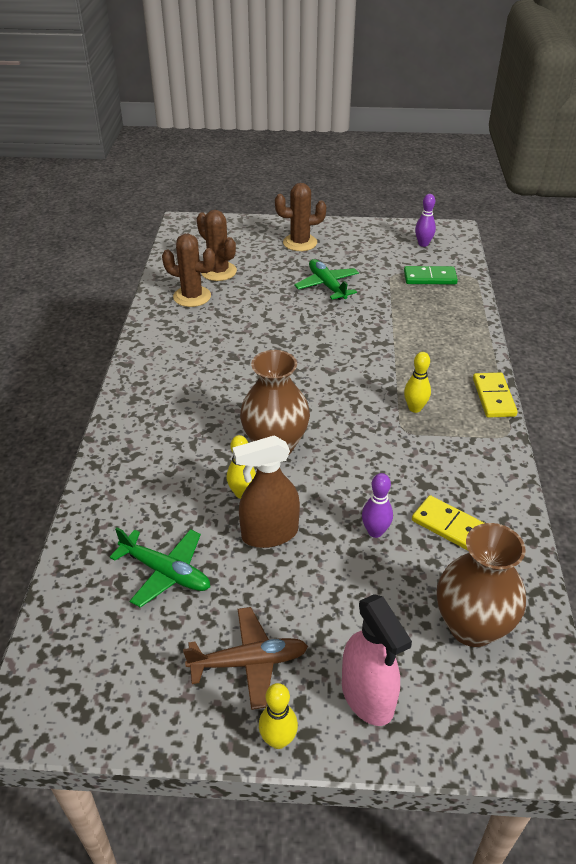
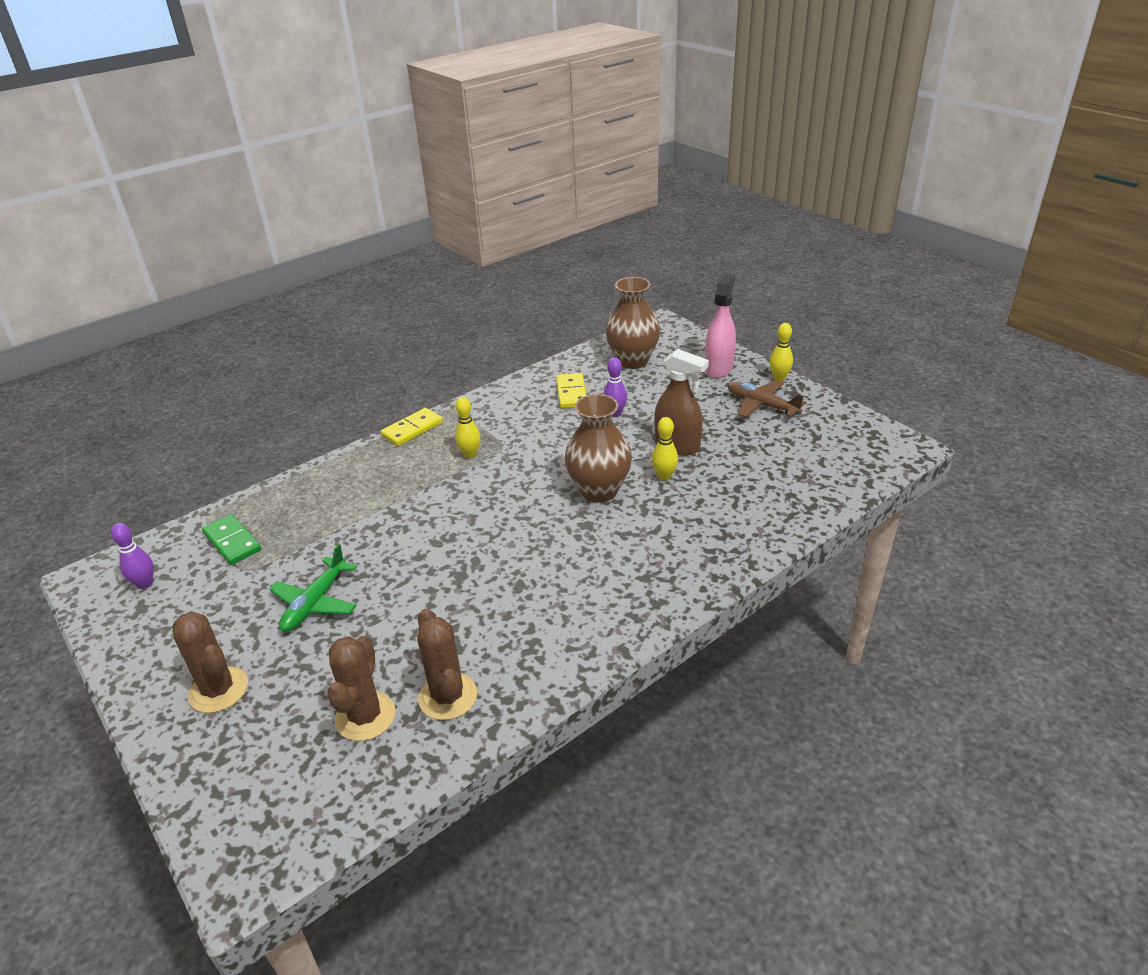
camera: 130 degrees left, 5 degrees down
(166, 572) = (766, 464): green plane -> none

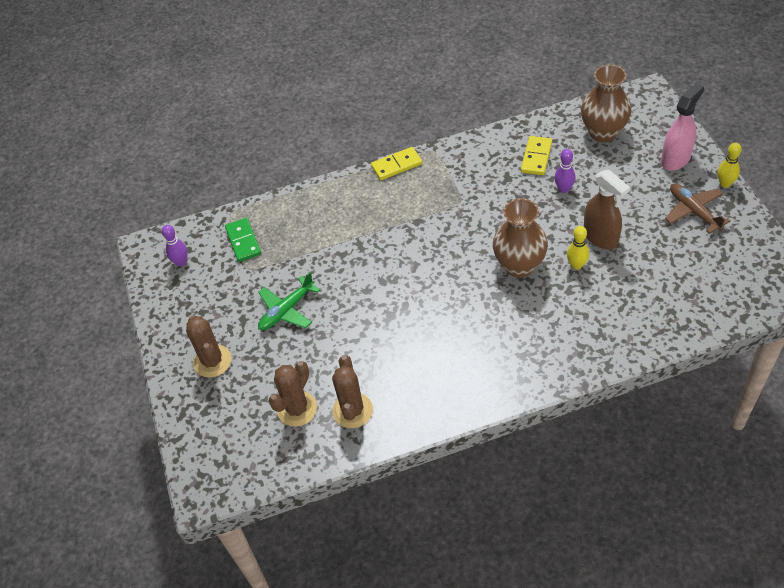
camera: 25 degrees right, 15 degrees up
(470, 454) = (433, 203): yellow bowling pin -> none

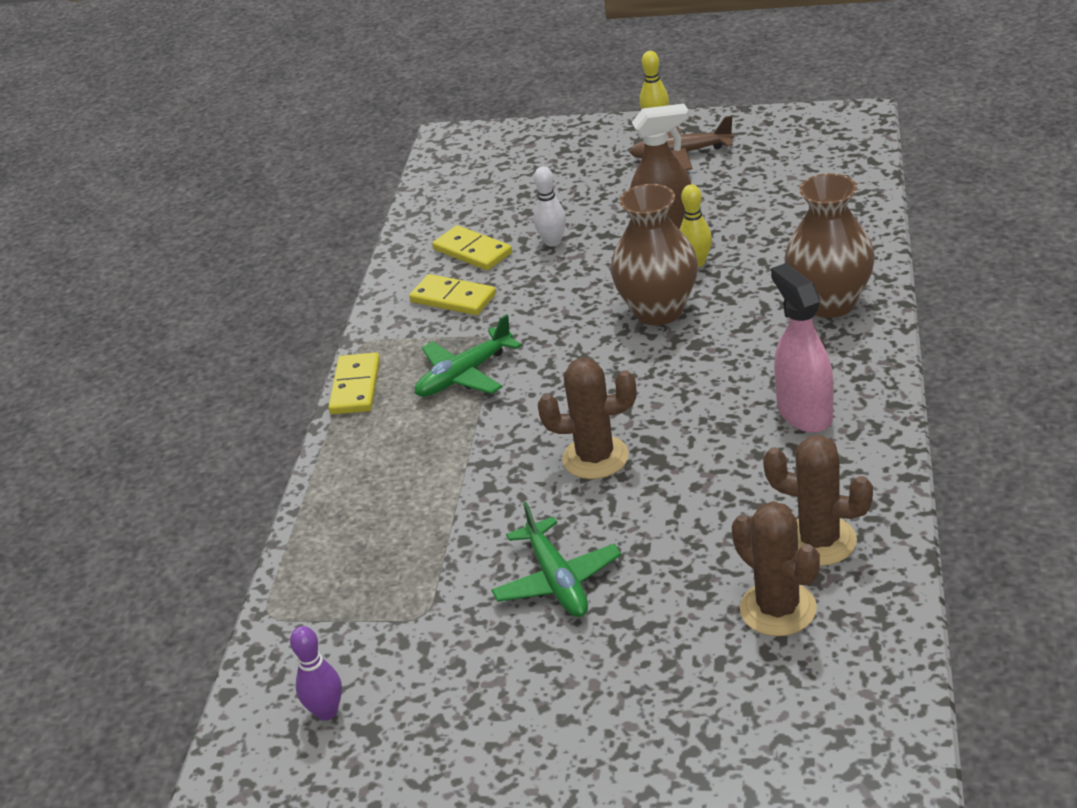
camera: 65 degrees left, 15 degrees down
(212, 361) = (602, 707): brown cactus -> brown cactus (595, 458)
(243, 241) = (353, 609): green domino -> none
(424, 205) = (464, 375): none -> green plane
(488, 169) = (453, 298): none -> yellow domino
(564, 189) = (553, 242): purple bowling pin -> white bowling pin
(603, 132) = (483, 188): brown vase -> brown vase (830, 303)
(675, 159) = (583, 146): pink spray bottle -> pink spray bottle (804, 413)

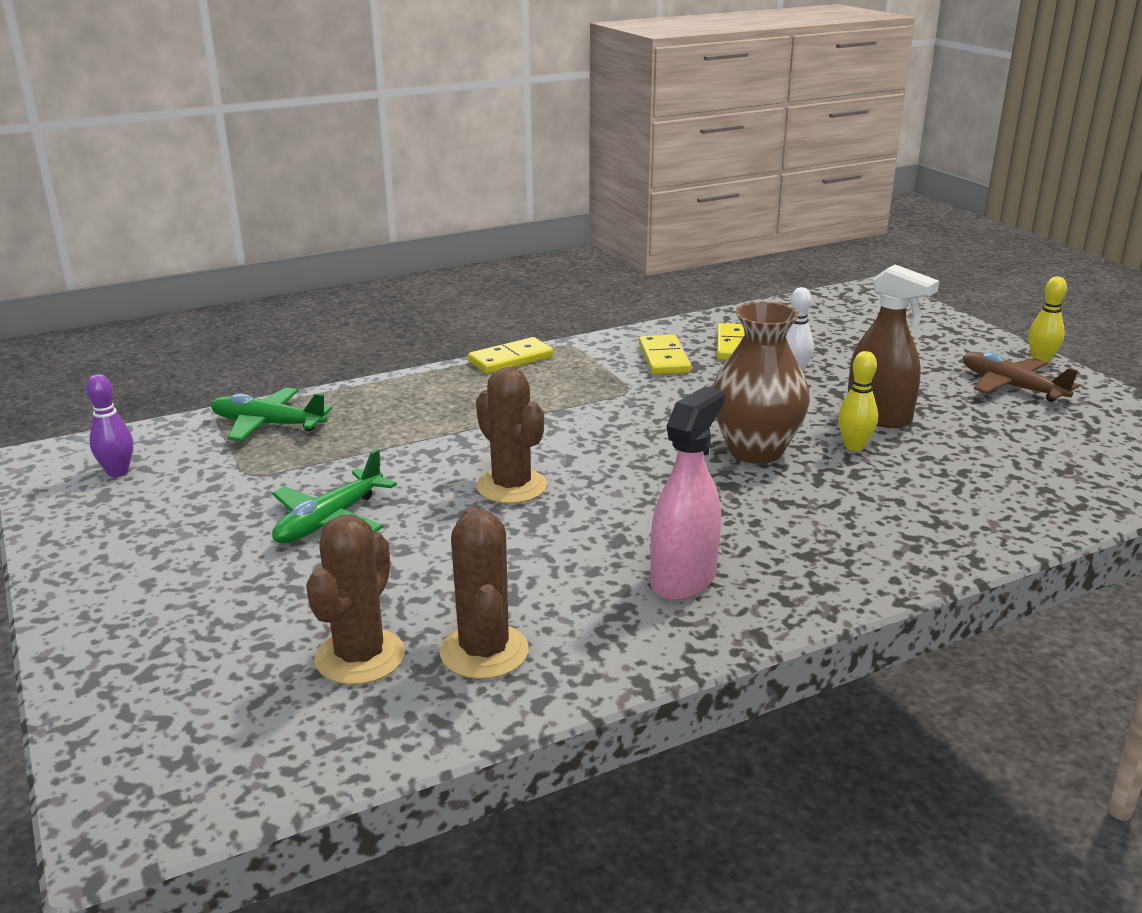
camera: 50 degrees right, 10 degrees down
(464, 375) = (568, 395): green plane -> green plane (268, 424)
(830, 303) = (884, 539): brown vase -> none

